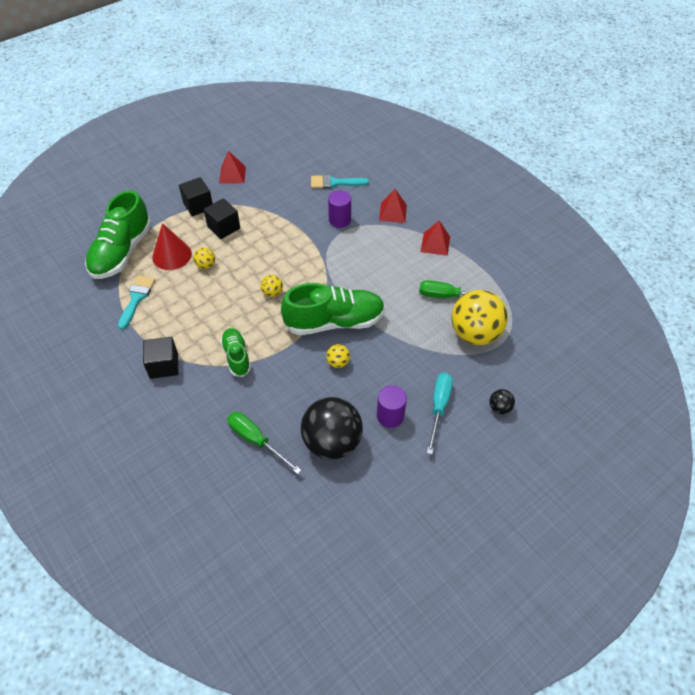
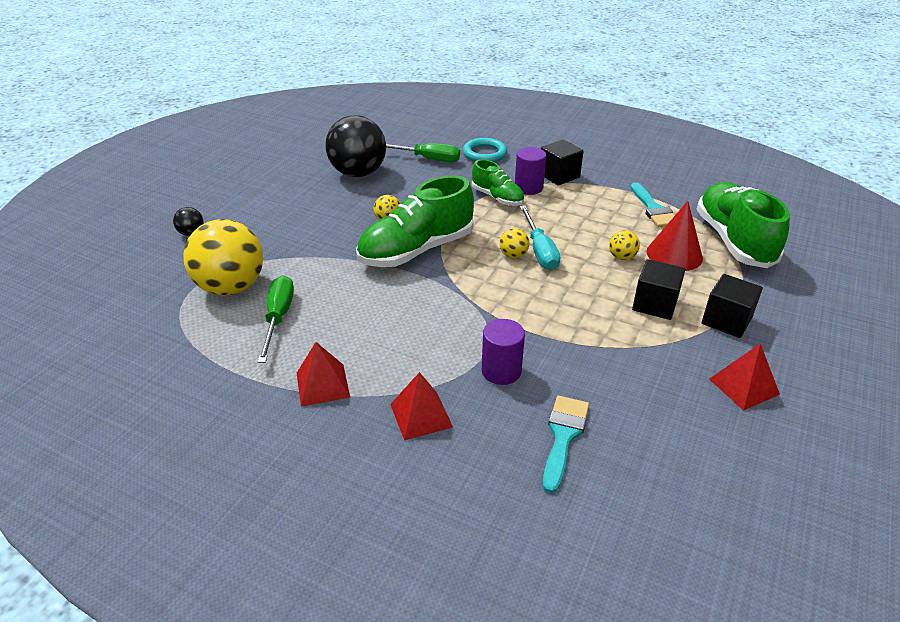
camera: 155 degrees right, 15 degrees down
(198, 426) = (484, 154): none -> turquoise ring
(334, 183) = (563, 436): turquoise brush -> turquoise brush turned 45 degrees counterclockwise
(390, 416) = (310, 200): purple cylinder -> purple cylinder (528, 188)
(439, 407) = (261, 217): turquoise screwdriver -> turquoise screwdriver (539, 250)
(448, 296) = (278, 318): green screwdriver -> green screwdriver turned 75 degrees counterclockwise

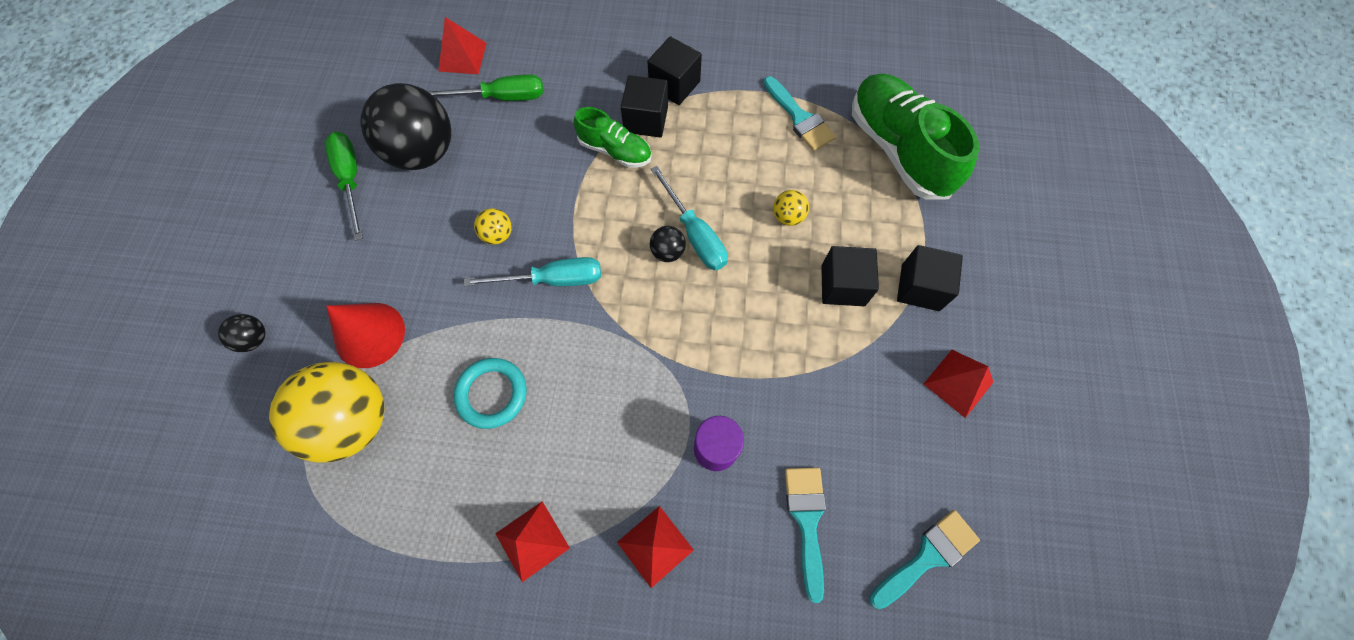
camera: 20 degrees left, 30 degrees up
(278, 318) = (436, 452): green screwdriver -> green screwdriver (351, 179)
(410, 137) = (462, 57): none -> red pyramid
(416, 250) = (553, 280): green shoe -> turquoise screwdriver
(484, 154) = (570, 66): turquoise ring -> turquoise ring (492, 394)
(513, 255) = (667, 252): yellow ball -> black ball
(528, 188) = (646, 120): purple cylinder -> black cube
(672, 492) = (927, 556): none -> turquoise brush
(674, 254) = (842, 194): red cone -> red cone (370, 335)

